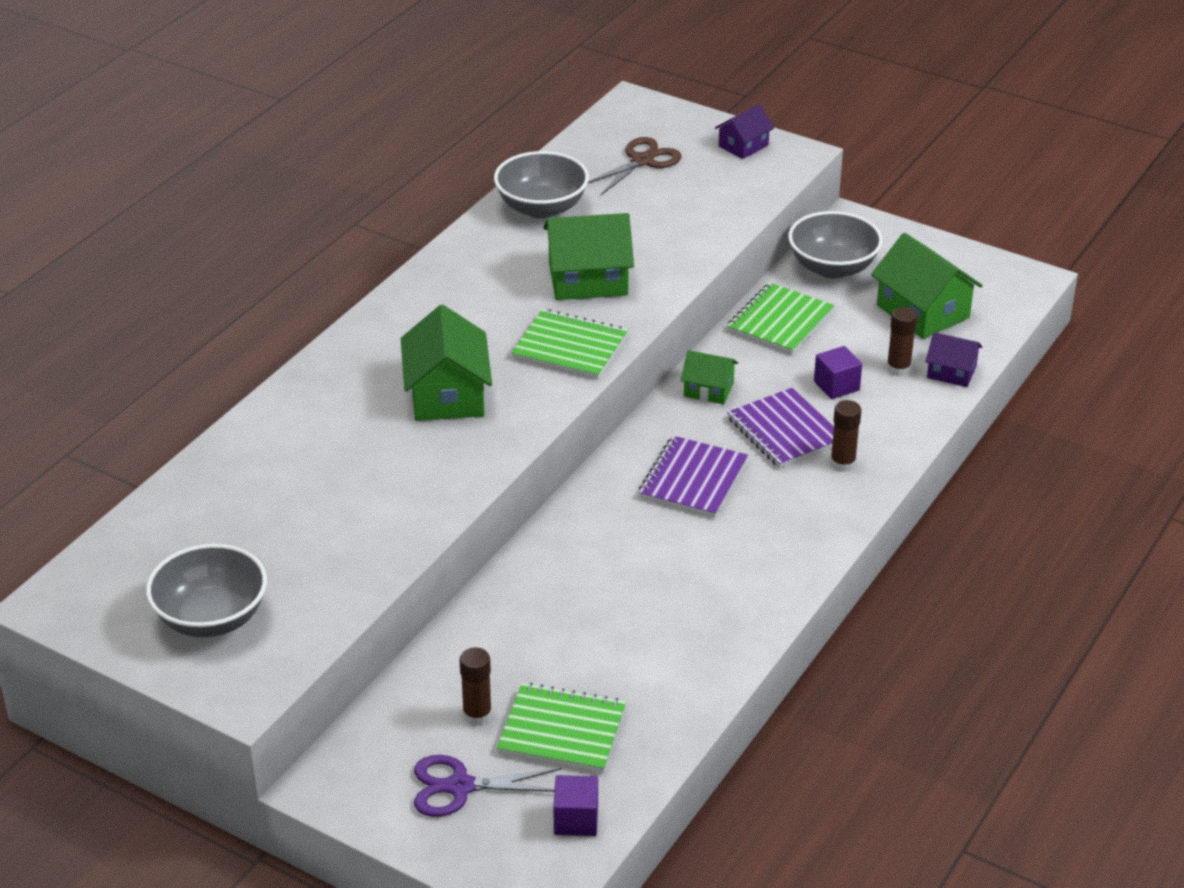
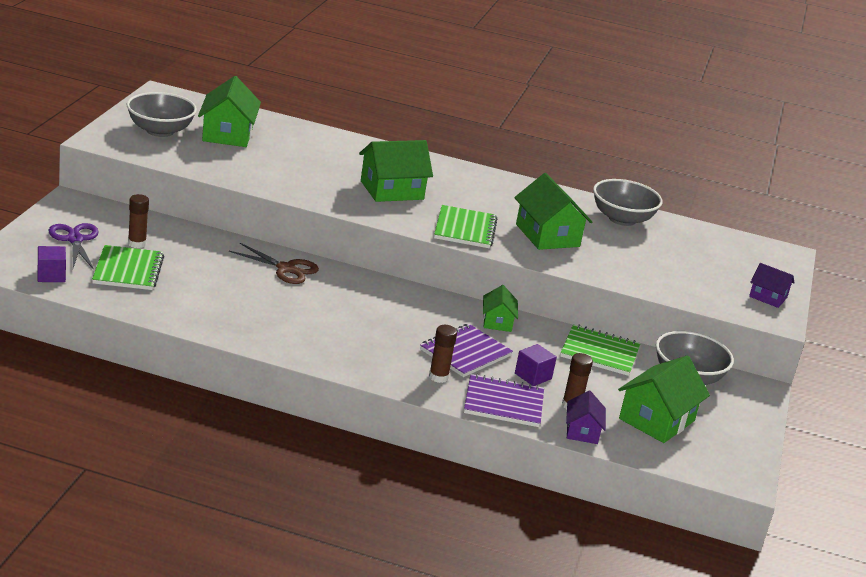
camera: 70 degrees right, 10 degrees down
(233, 540) = (227, 134): none -> green house
(642, 161) = (712, 256): brown scissors -> brown scissors (286, 269)
(693, 479) = (392, 315): purple notebook -> purple notebook (503, 403)

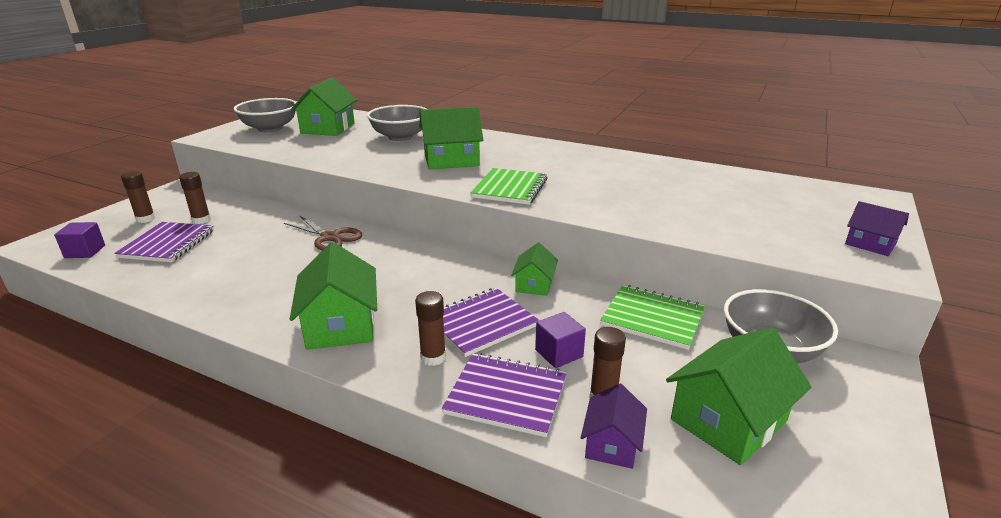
camera: 15 degrees right, 0 degrees up
(75, 239) = (145, 219): purple scissors -> brown glue stick
(128, 270) = (168, 244): green notebook -> purple notebook
(547, 235) = (599, 191): green house -> green house (340, 325)
(622, 219) = (685, 174): grey bowl -> grey bowl (400, 137)

